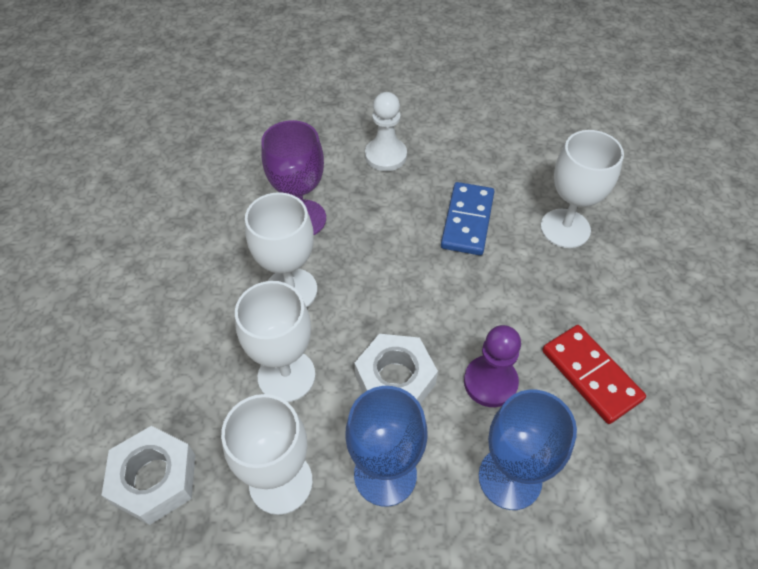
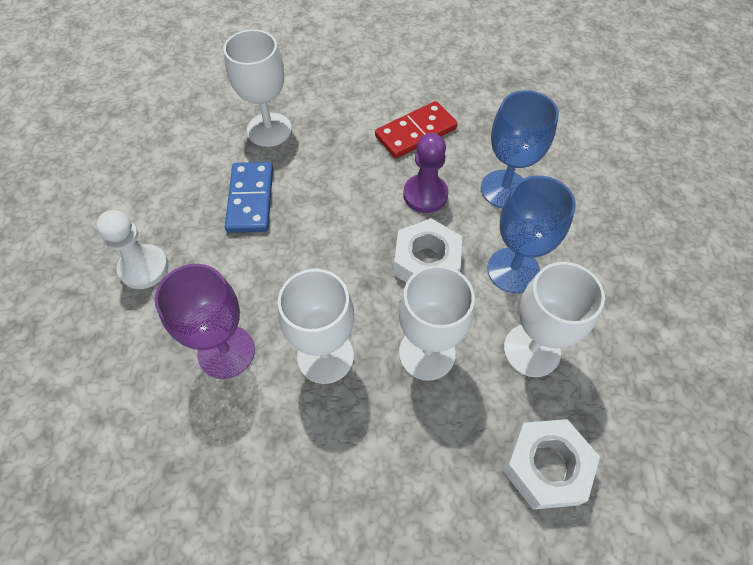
camera: 90 degrees left, 5 degrees up
(467, 221) = (250, 199): blue domino -> blue domino turned 75 degrees clockwise

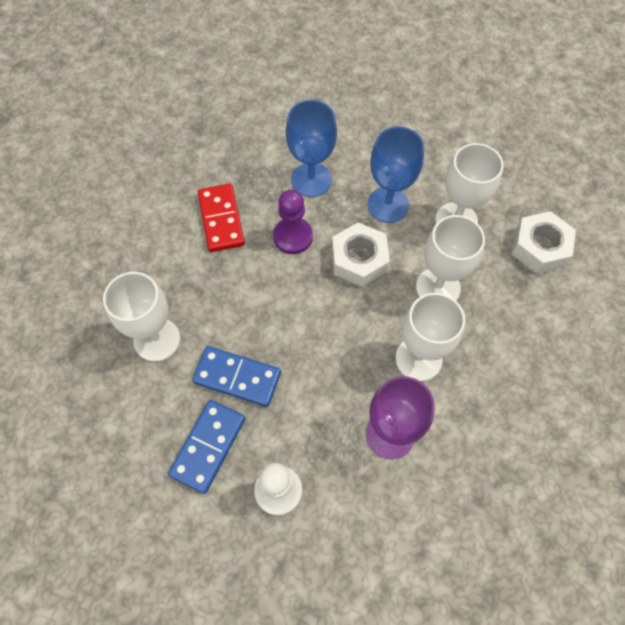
camera: 70 degrees left, 5 degrees up
(176, 200) = (208, 446): none -> blue domino

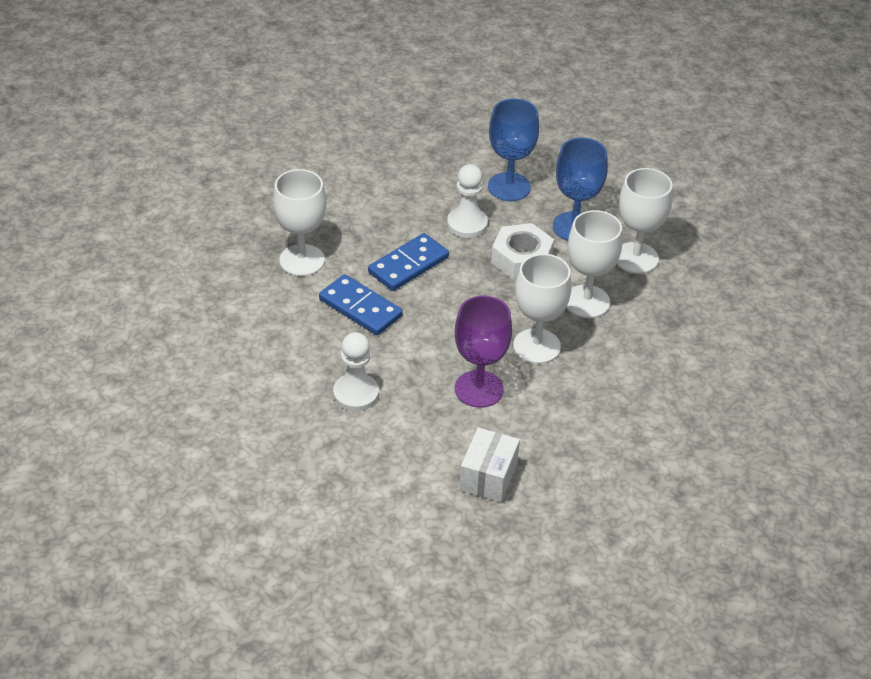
camera: 20 degrees right, 20 degrees down
(208, 446) = (310, 346): blue domino -> blue domino (408, 265)
(221, 219) = (406, 192): red domino -> none
(293, 237) = (467, 224): purple pawn -> white pawn
(448, 544) = (488, 477): none -> white box
(539, 247) = (709, 302): white nut -> none

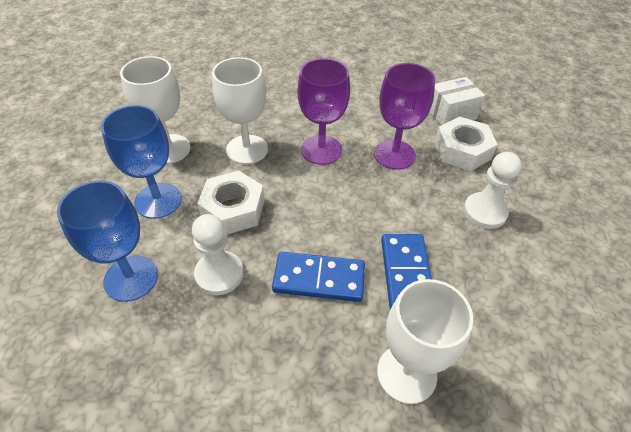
camera: 130 degrees left, 5 degrees up
(432, 440) = (462, 150): none -> white nut
(536, 346) = (321, 150): white goblet -> purple goblet

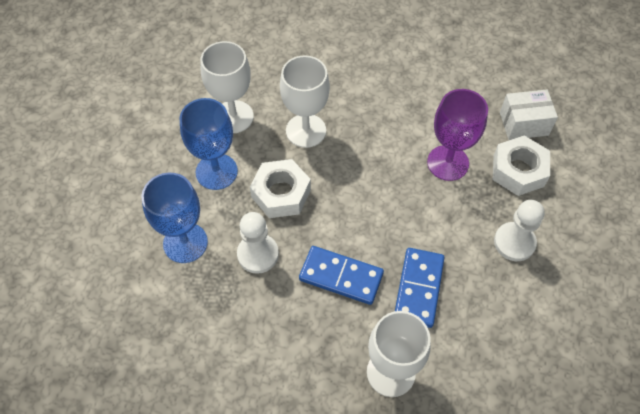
camera: 15 degrees right, 10 degrees up
(321, 150) = (377, 144): purple goblet -> none

